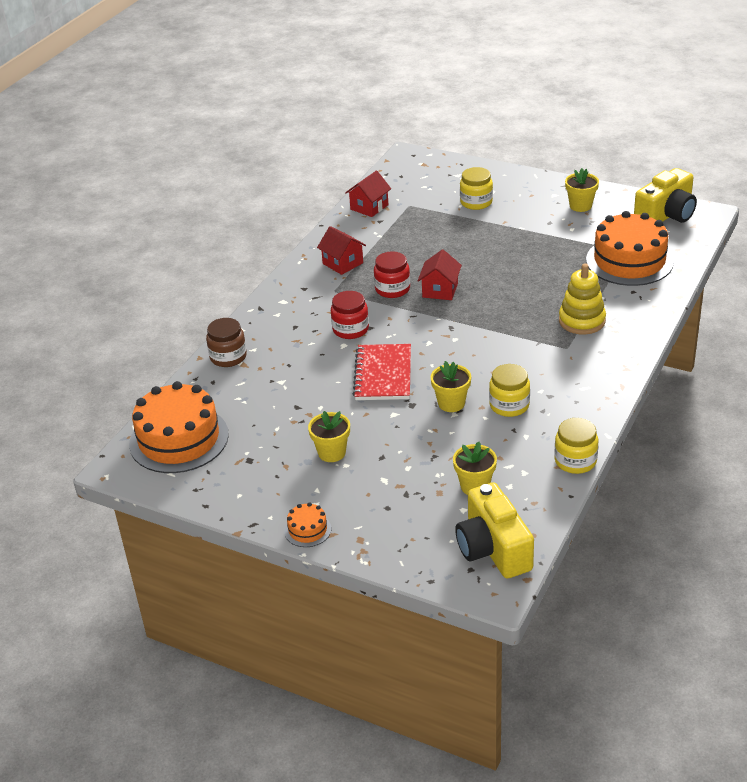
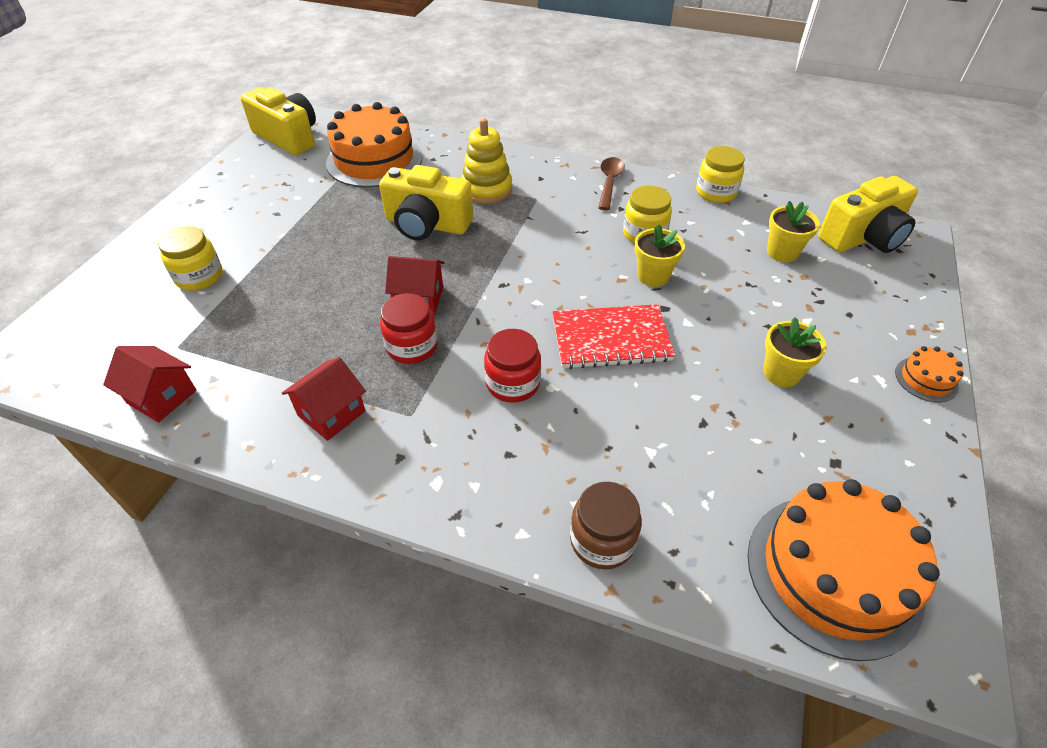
camera: 100 degrees left, 10 degrees up
(530, 291) = (427, 225): none -> yellow camera
(580, 206) = (245, 191): yellow flower pot -> none
(593, 393) = (609, 182): none -> brown spoon

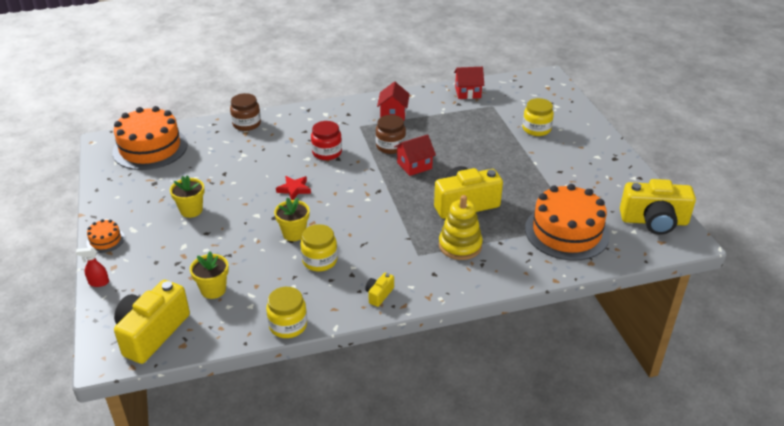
camera: 145 degrees right, 10 degrees down
(412, 347) = (390, 146): red jar -> brown jar
(609, 182) = (379, 294): brown spoon -> yellow camera
(611, 339) = (294, 189): red notebook -> red star
(932, 318) = (98, 282): none -> red spray bottle

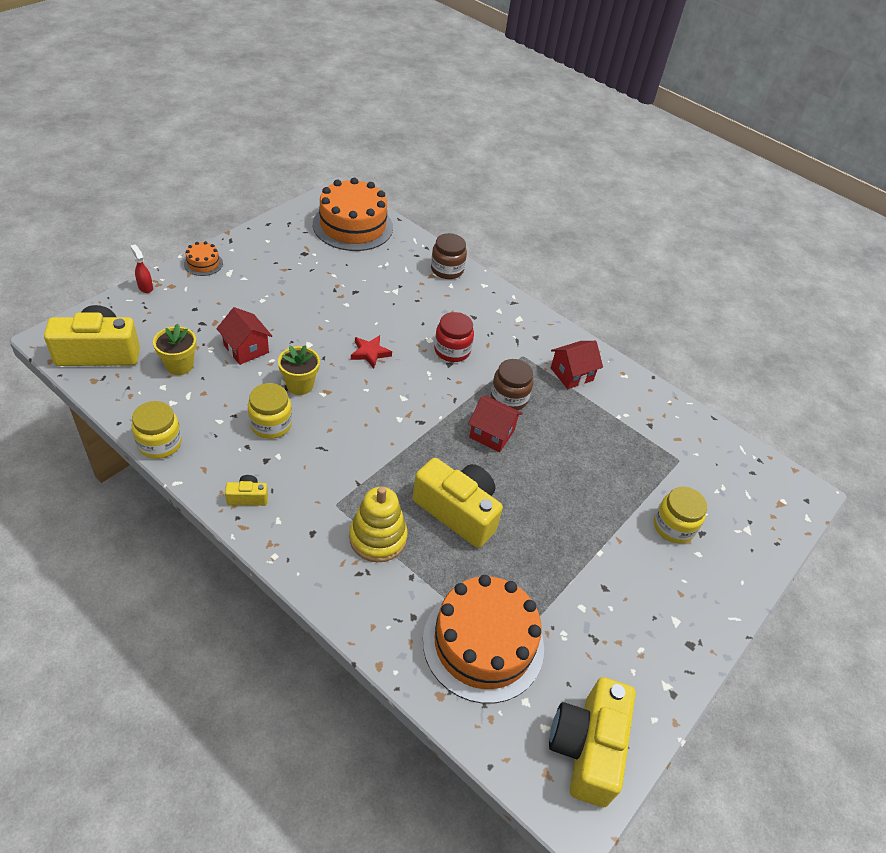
camera: 50 degrees right, 10 degrees up
(191, 210) = (282, 296): yellow flower pot -> none
(468, 92) = (683, 424): red house -> red house (246, 349)
(654, 221) = (586, 748): yellow camera -> yellow camera turned 45 degrees clockwise

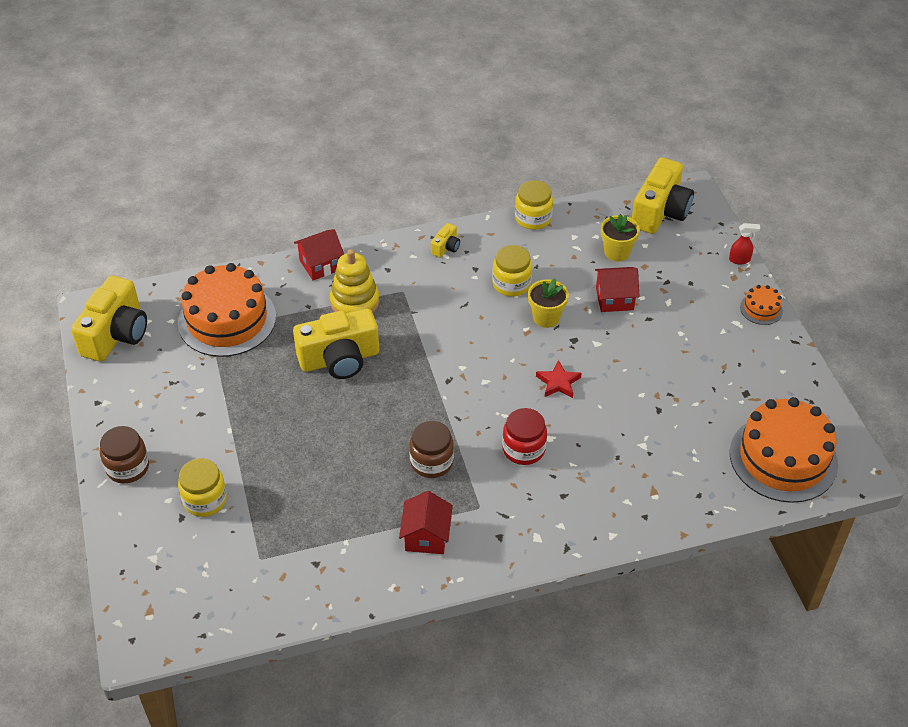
camera: 130 degrees right, 0 degrees up
(447, 269) = (657, 512): brown jar -> brown jar (128, 467)
(492, 434) = (399, 424): red house -> red house (320, 265)
(586, 748) = (116, 334): yellow camera -> yellow camera turned 60 degrees clockwise

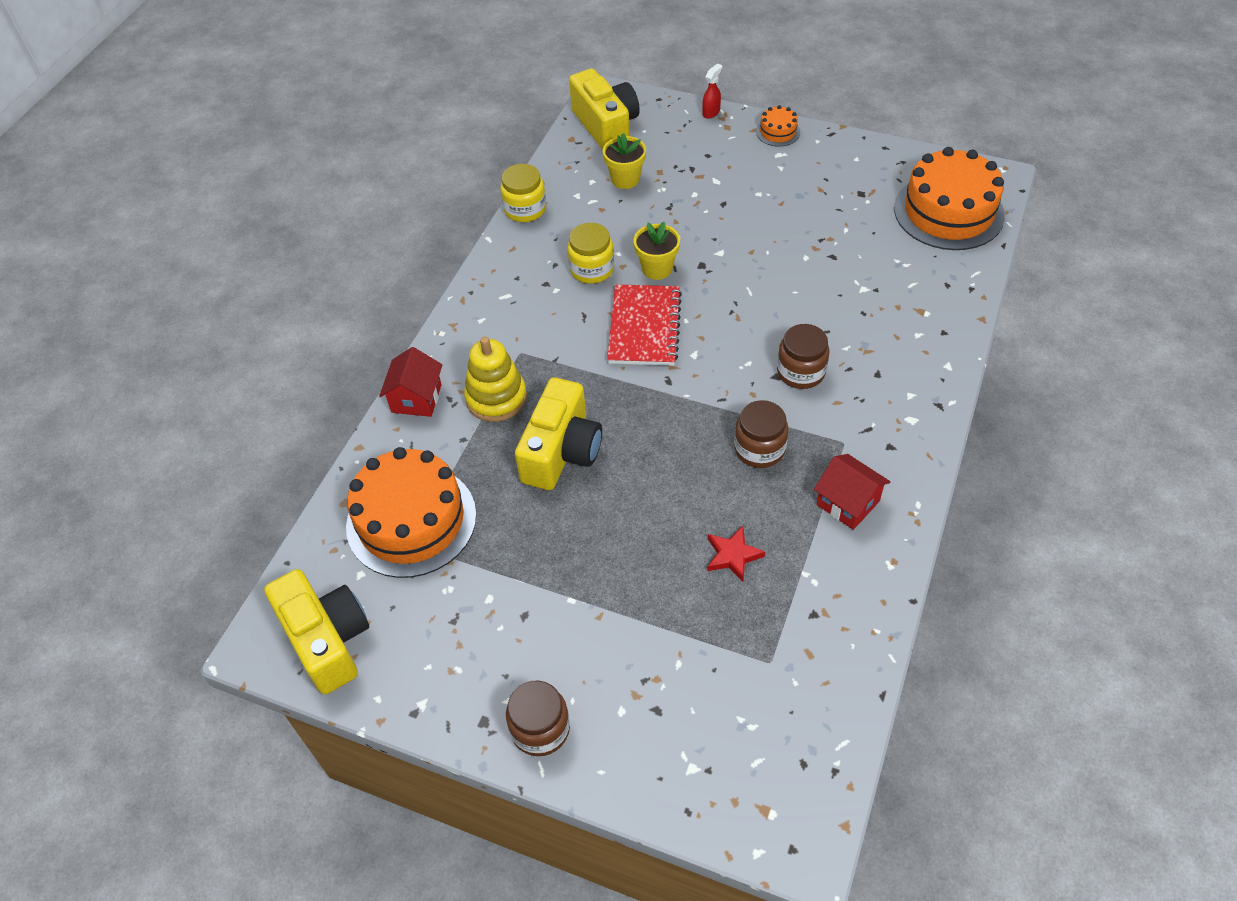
camera: 50 degrees left, 5 degrees up
(205, 500) = (650, 674): yellow jar -> none
(446, 247) = (496, 289): yellow camera -> none
(484, 341) = (644, 327): none -> red notebook
(523, 449) = (801, 372): red jar -> brown jar
(558, 382) = (742, 304): red star -> red star (733, 555)
(614, 299) = (679, 212): red house -> none

